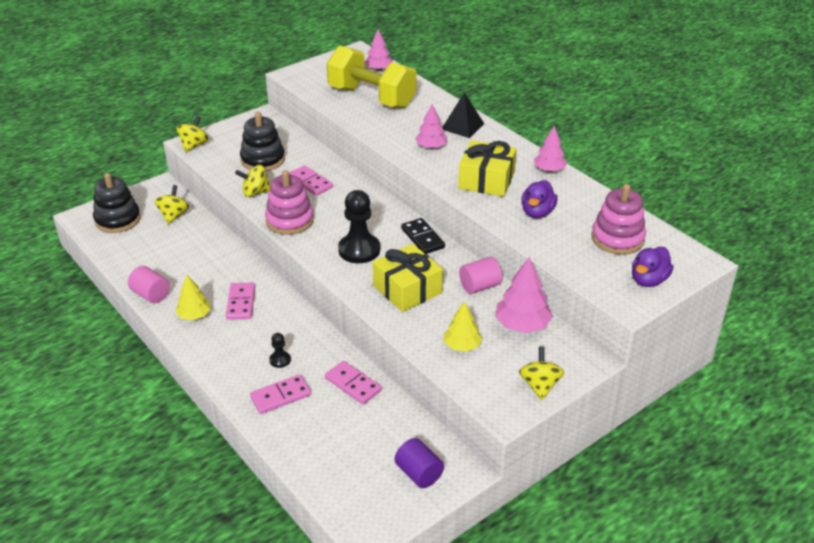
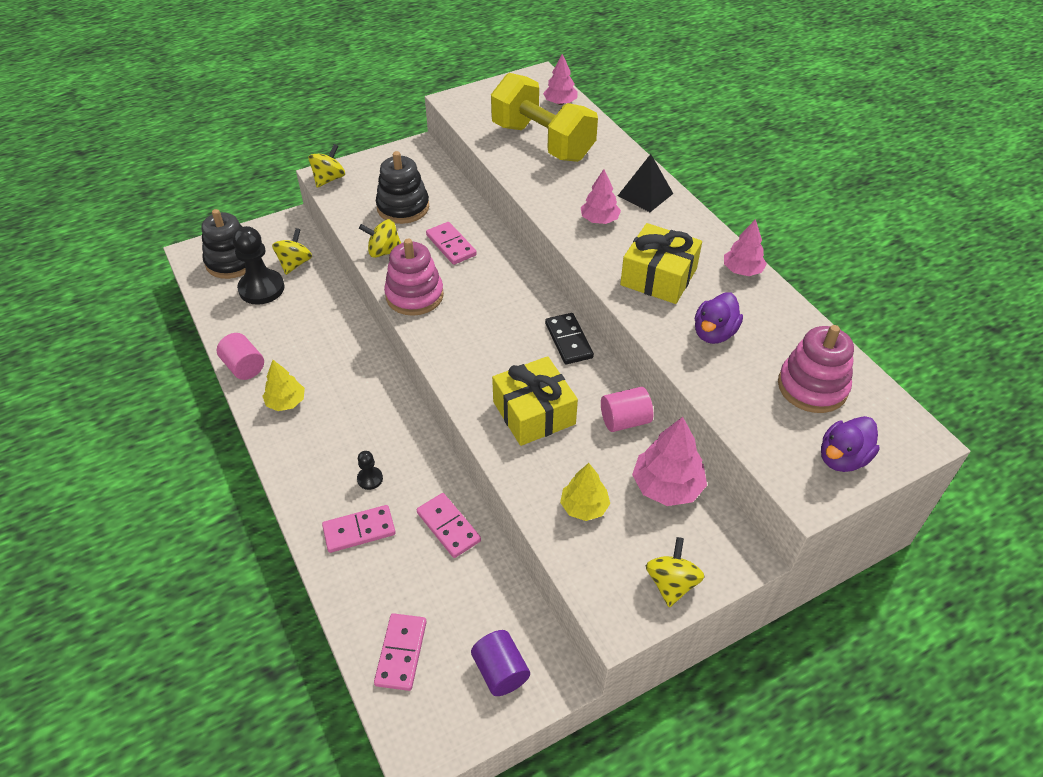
camera: 10 degrees right, 10 degrees up
(241, 303) = (343, 392): pink domino -> pink domino (401, 653)
(359, 250) = (487, 348): black pawn -> black pawn (261, 288)

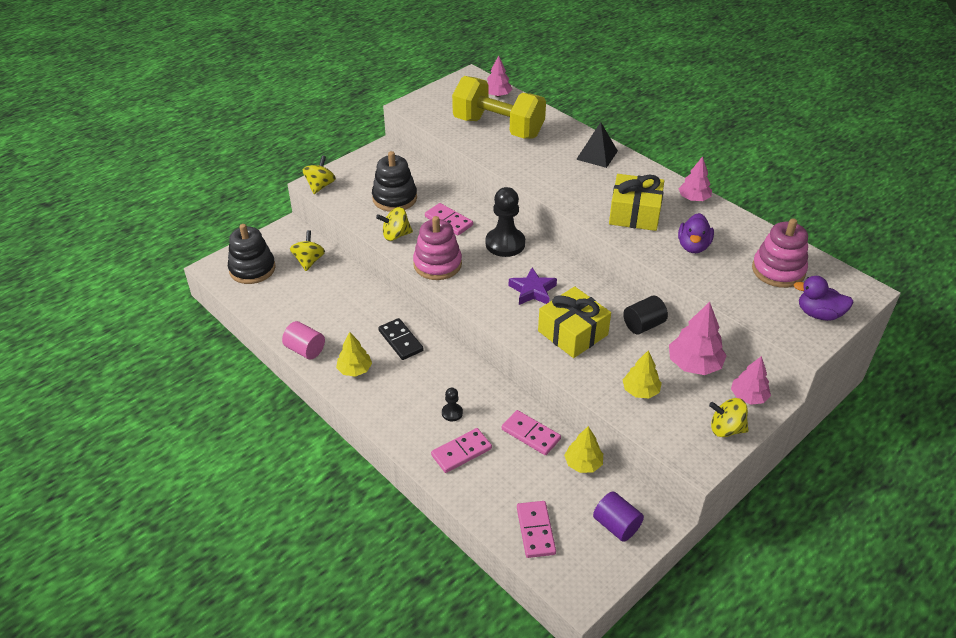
camera: 15 degrees left, 5 degrees down
(261, 288) = (289, 286): black pawn -> black pawn (505, 243)
(494, 579) = (583, 463): none -> yellow tree
(509, 349) = (532, 291): none -> purple star
(568, 340) = (575, 276): black domino -> black domino (400, 341)
(599, 220) = (571, 179): pink tree -> pink tree (748, 396)
(625, 420) = (643, 325): pink cylinder -> black cylinder
(671, 583) = (726, 429): yellow spinning top -> yellow spinning top turned 75 degrees counterclockwise
(842, 458) = (818, 314): purple duck -> purple duck turned 75 degrees clockwise

